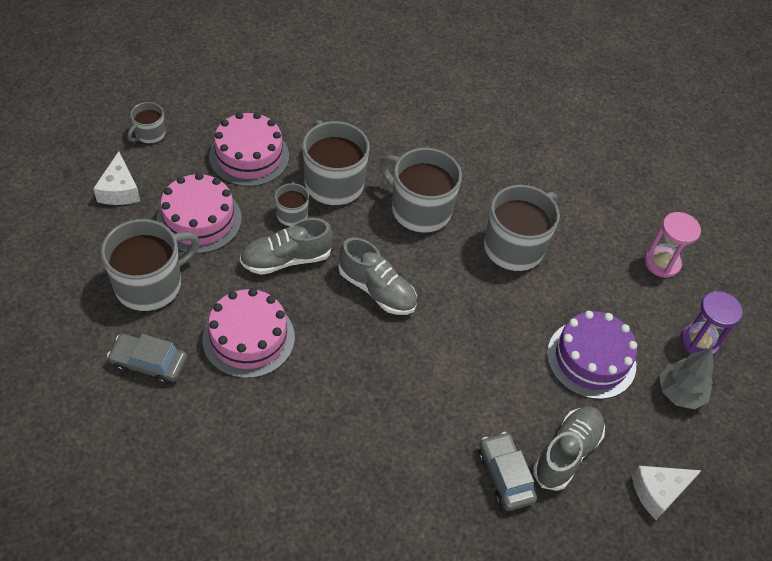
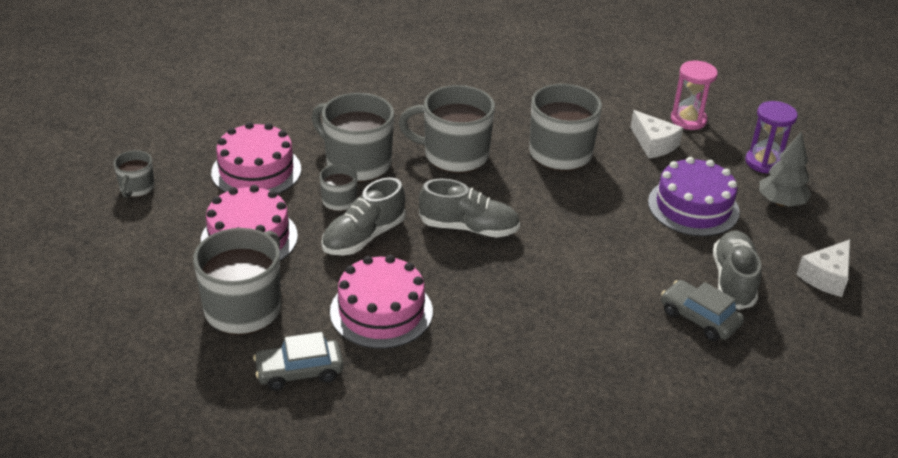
camera: 25 degrees left, 15 degrees down
(119, 190) = (144, 244): white cheese -> white cheese (654, 144)

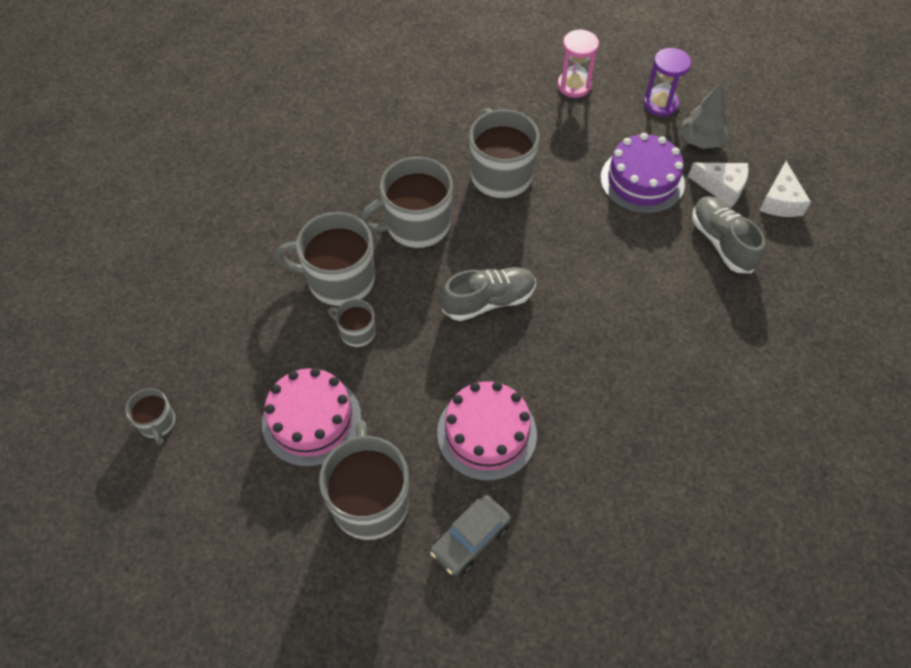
camera: 30 degrees left, 20 degrees up
(256, 171) = (255, 338): pink cake -> none
(363, 237) = (410, 361): grey shoe -> none
(654, 144) = (566, 127): white cheese -> white cheese (722, 187)
(699, 318) = (724, 295): grey car -> none

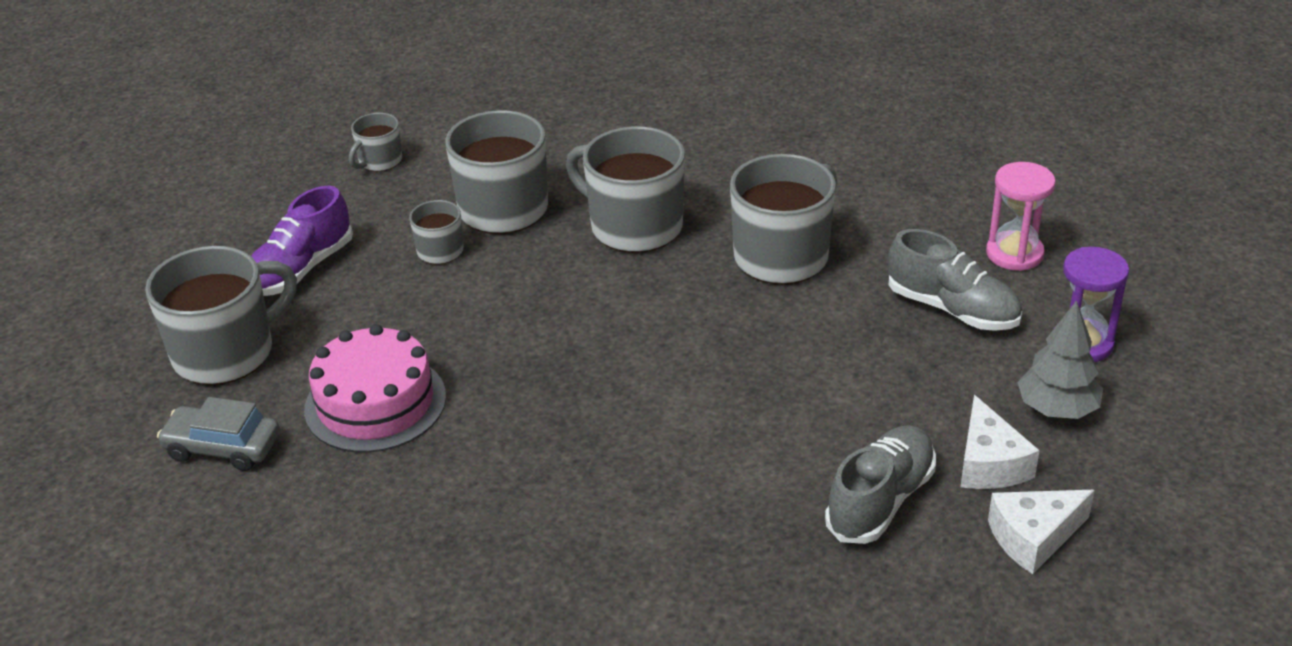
camera: 60 degrees right, 20 degrees down
(157, 423) = (228, 179): grey mug -> grey mug (379, 161)
(311, 420) = (300, 270): pink cake -> purple shoe
(489, 301) = (572, 327): grey shoe -> grey shoe (952, 309)
(642, 180) = (912, 380): purple cake -> none

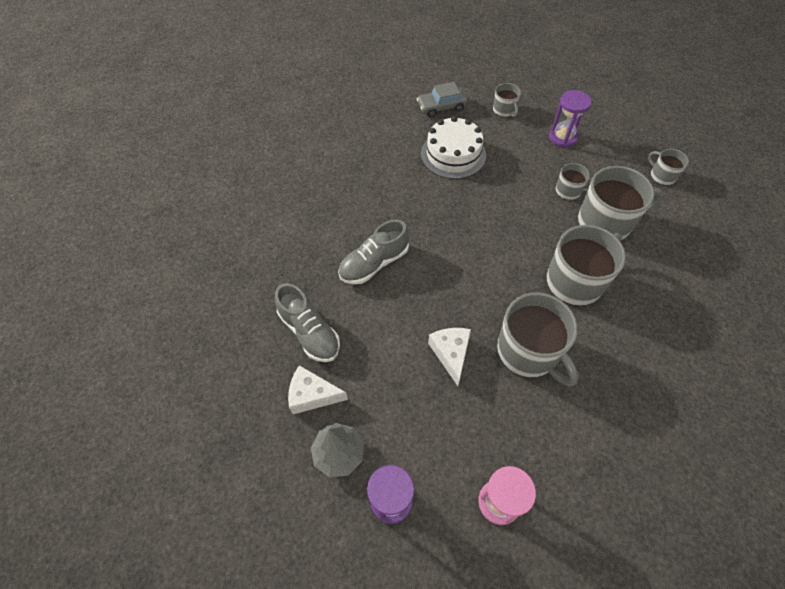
camera: 105 degrees right, 20 degrees up
(223, 447) = (441, 107): grey car -> grey car turned 135 degrees counterclockwise
(226, 352) = (504, 110): grey mug -> grey mug, size x0.51
(300, 270) = (562, 137): purple shoe -> purple hourglass
(375, 403) = (453, 154): pink cake -> white cake
(952, 309) = (449, 432): grey shoe -> grey shoe (374, 263)
(1033, 537) = (253, 393): white cheese -> white cheese (451, 353)

